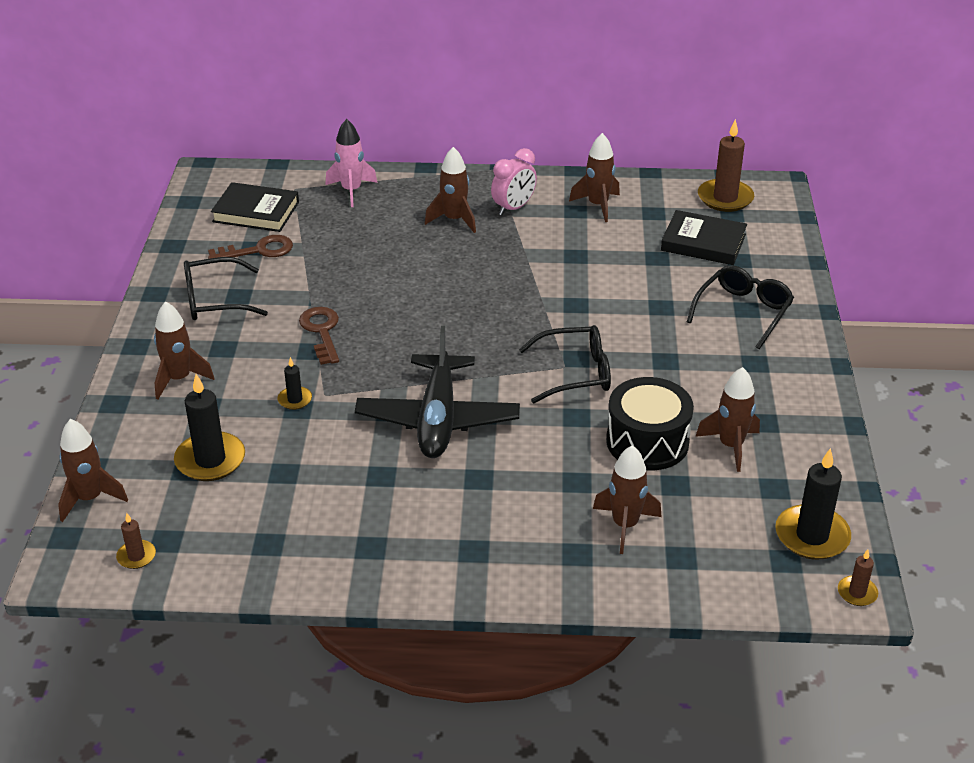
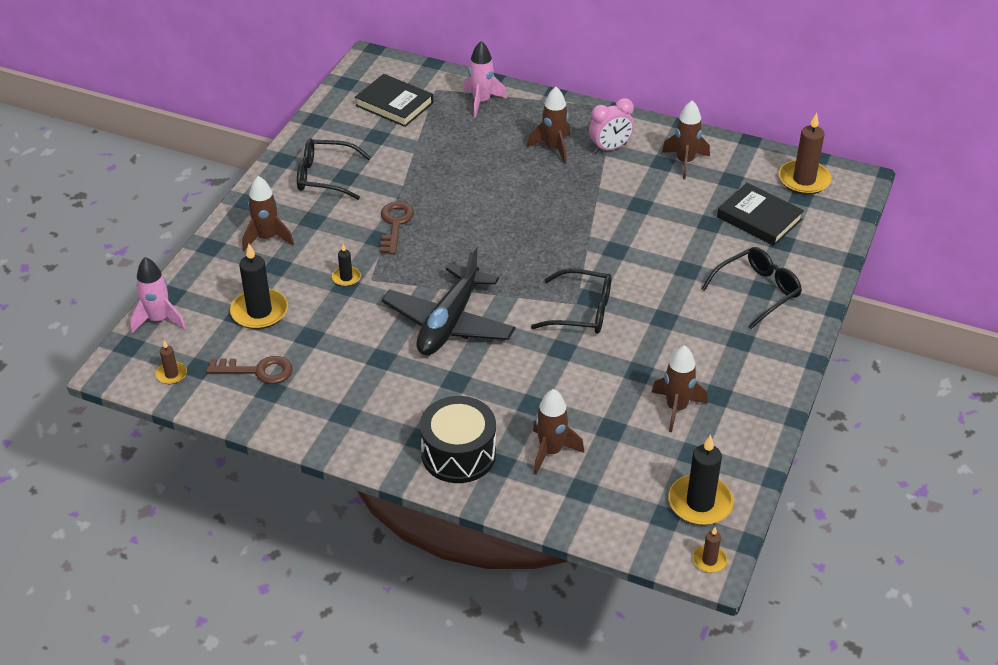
camera: 20 degrees right, 5 degrees up
(90, 498) = (159, 320): brown rocket -> pink rocket
(258, 250) = (379, 140): brown key -> brown key (257, 371)
(647, 442) = (608, 386): black drum -> black drum (458, 454)

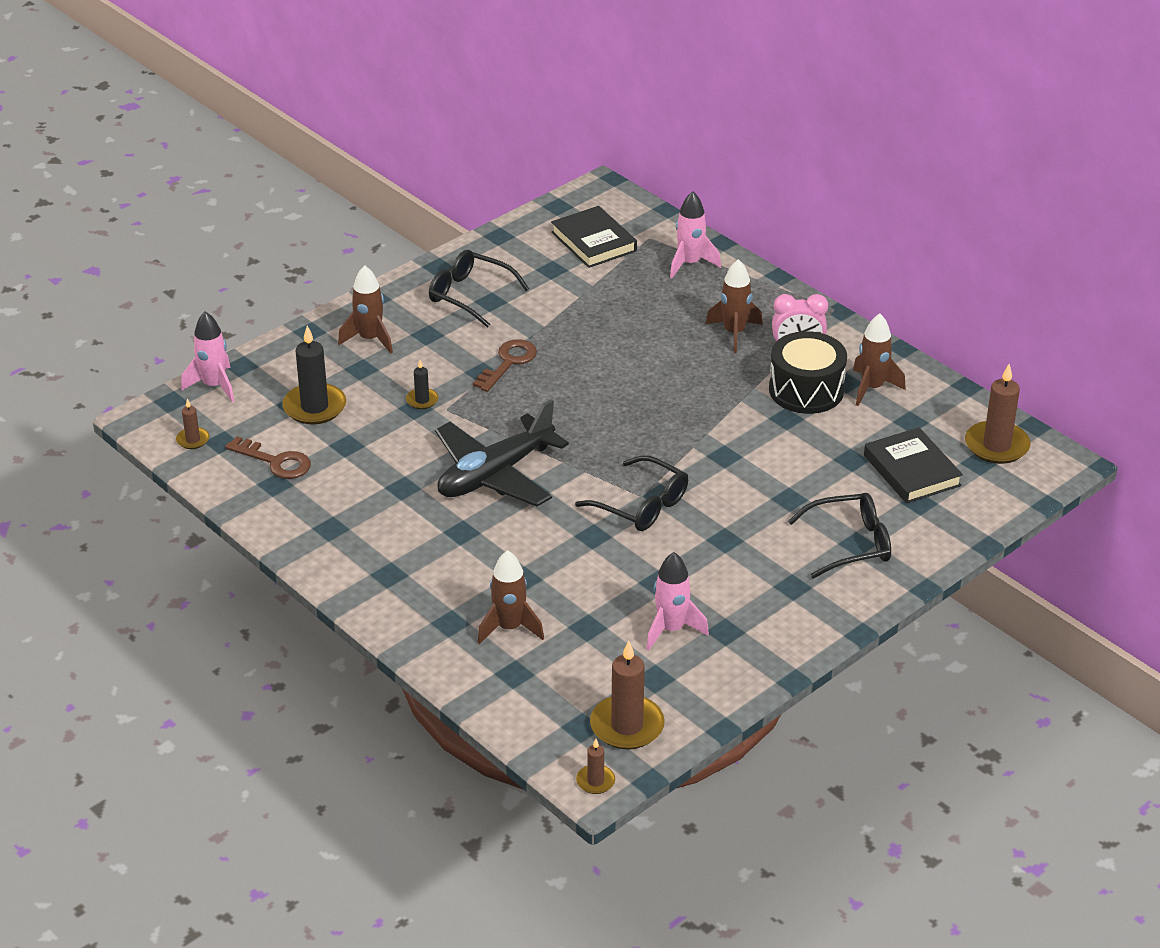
camera: 25 degrees right, 5 degrees down
(458, 454) = (415, 600): black drum -> black drum (806, 390)
(676, 408) = (671, 629): brown rocket -> pink rocket
(700, 503) = (627, 726): black candle -> brown candle

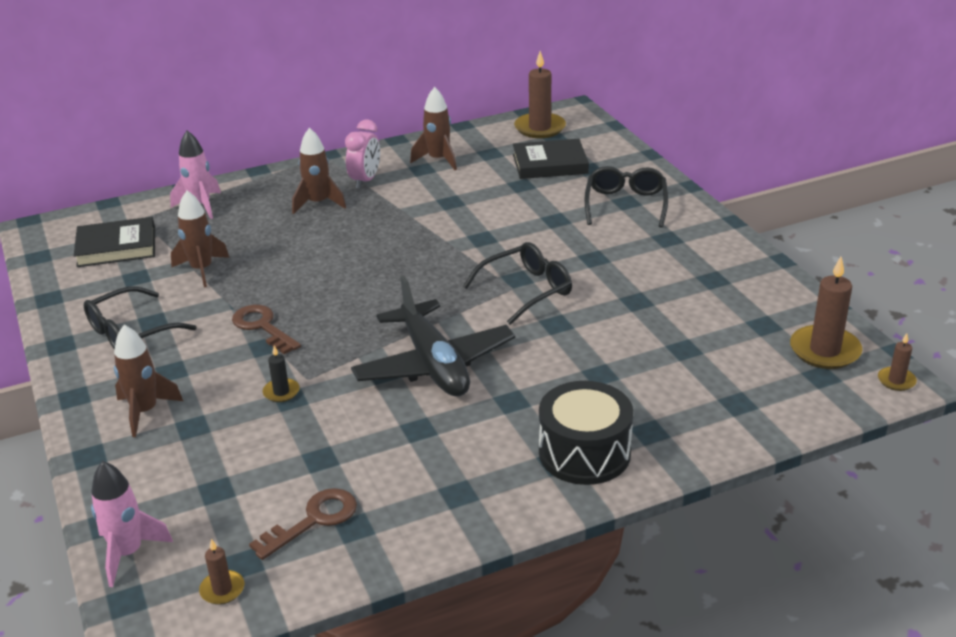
camera: 70 degrees left, 5 degrees down
(314, 407) = (234, 473): black candle -> none
(509, 628) = (670, 394): brown rocket -> brown rocket (202, 270)
(671, 629) = (702, 305): pink rocket -> none
(806, 390) = (420, 186): black drum -> black drum (584, 453)

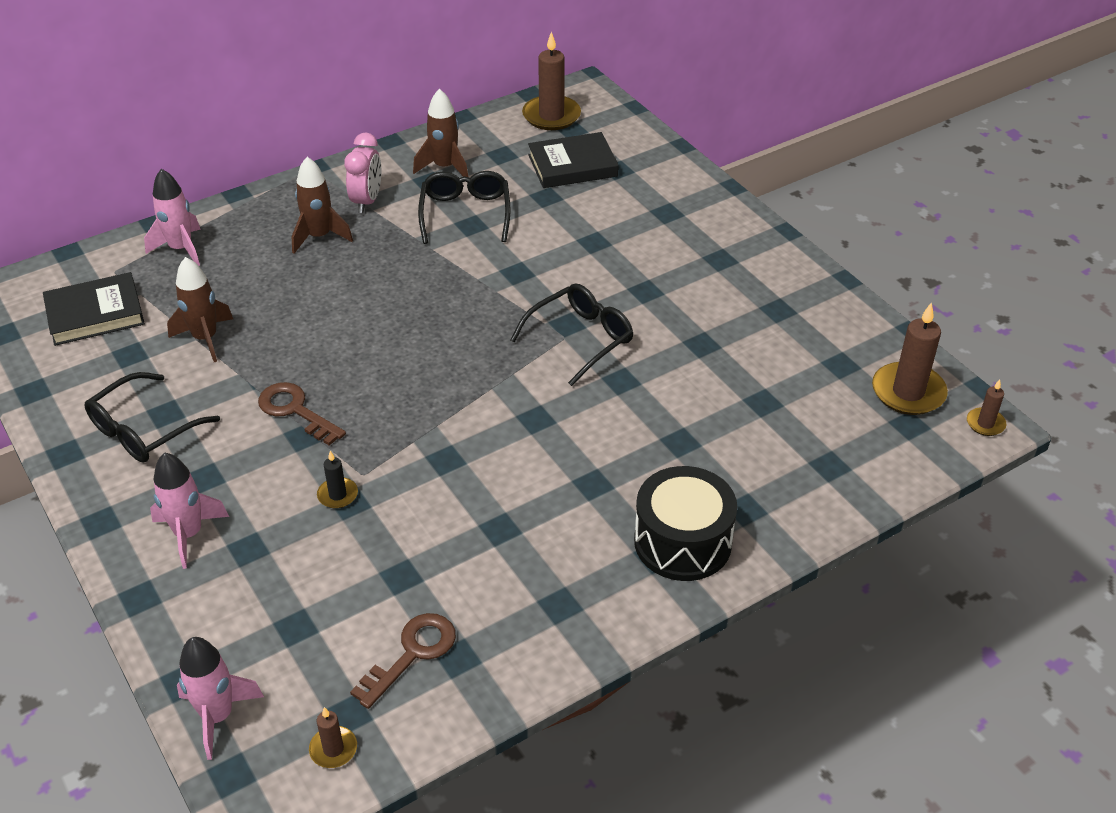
camera: 10 degrees left, 10 degrees up
(145, 412) = (189, 534): brown rocket -> pink rocket
(433, 364) = (499, 444): black plane -> none
(625, 204) = (667, 216): black glasses -> black glasses (465, 213)

